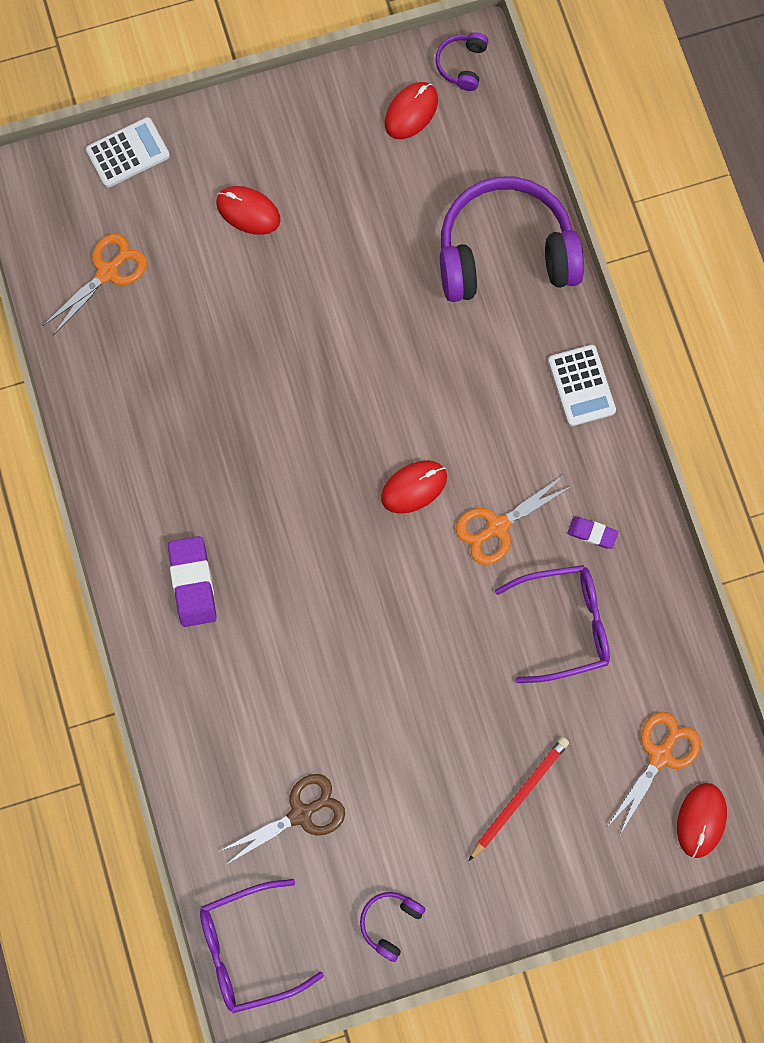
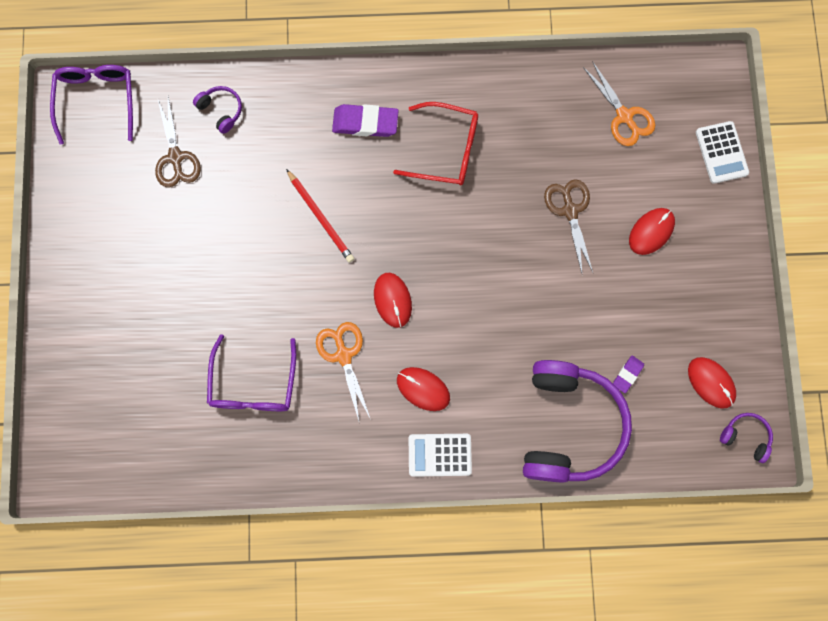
camera: 105 degrees right, 0 degrees up
(204, 474) = (445, 150): none -> red glasses
(246, 308) = (570, 211): none -> brown scissors
(390, 922) = (80, 199): purple headphones -> purple headphones (221, 110)
(519, 796) = (137, 314): red pencil -> red pencil (321, 217)
(592, 533) = (317, 427): purple eraser -> purple eraser (627, 374)
(660, 755) = (132, 428): orange scissors -> none
(701, 820) = (74, 444): red mouse -> red mouse (423, 389)

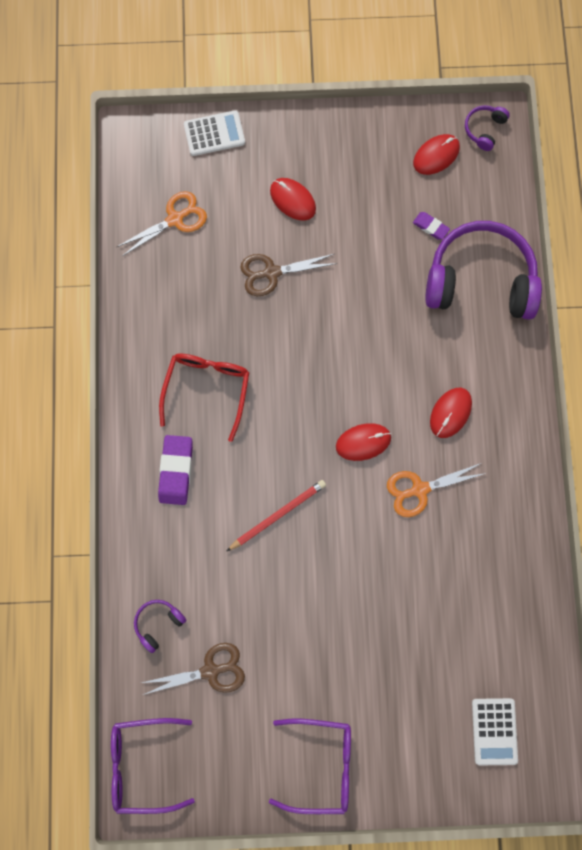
camera: 90 degrees left, 0 degrees up
(253, 384) = (451, 578): purple glasses -> purple glasses (320, 764)
(439, 455) = (512, 397): white calculator -> white calculator (494, 731)

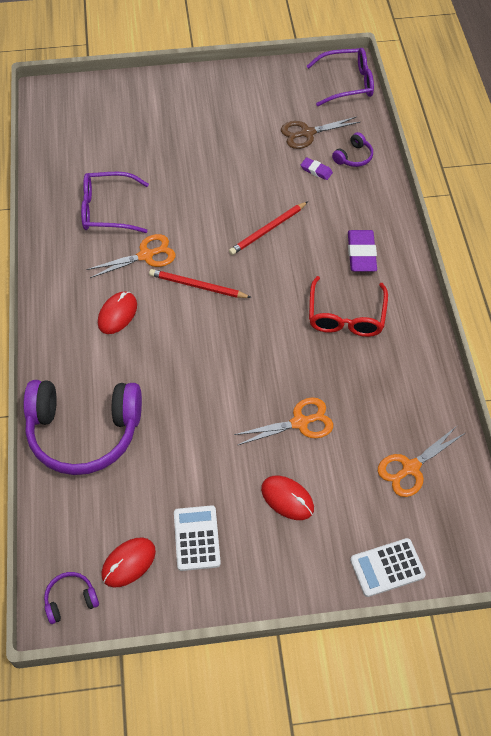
camera: 175 degrees right, 20 degrees down
(271, 273) = (300, 422): brown scissors -> orange scissors
(320, 764) = (218, 91): purple glasses -> purple glasses (108, 210)
(363, 442) = (197, 286): red mouse -> red pencil
(430, 227) = (135, 482): purple eraser -> purple eraser (316, 170)
(484, 129) = (71, 600): purple headphones -> purple headphones turned 135 degrees counterclockwise
(494, 731) = (89, 115): white calculator -> white calculator (196, 538)

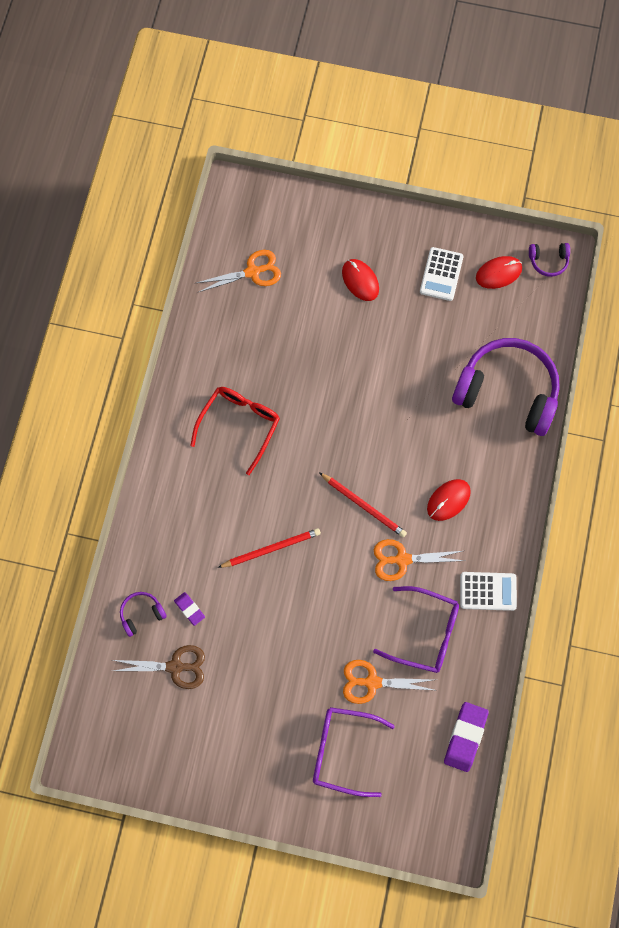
camera: 160 degrees left, 15 degrees up
(300, 422) = (324, 339): orange scissors -> orange scissors (372, 682)
(346, 83) = (95, 730): purple glasses -> purple glasses (343, 751)
(361, 254) = (193, 488): purple eraser -> purple eraser (465, 737)
(387, 567) = (307, 207): white calculator -> white calculator (488, 591)

